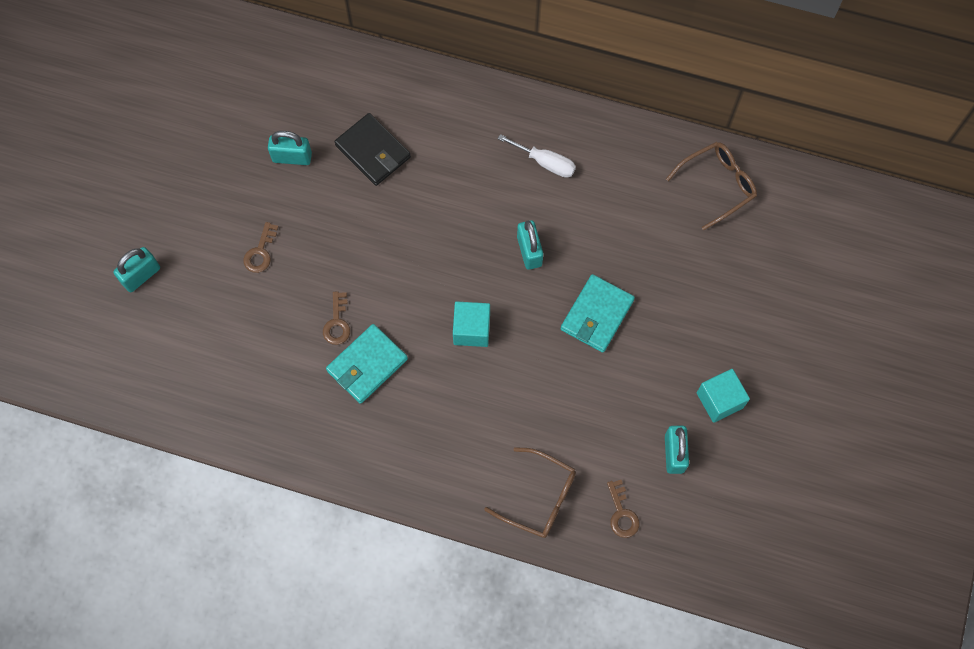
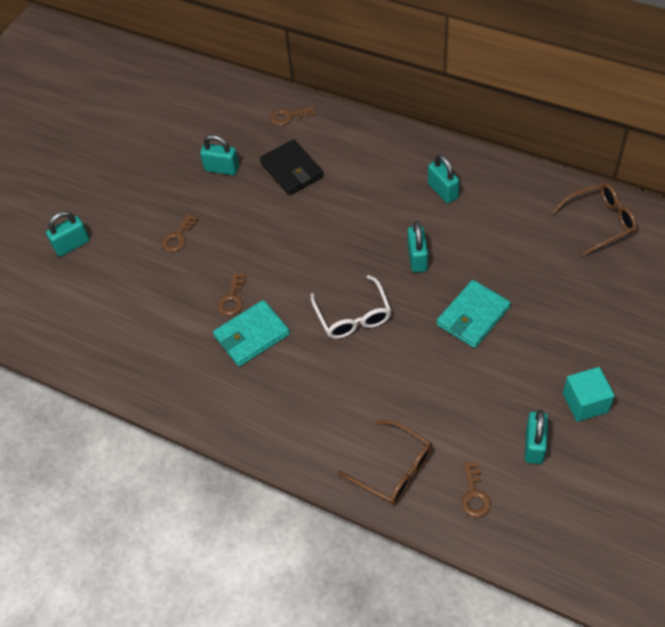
camera: 15 degrees right, 15 degrees down
(356, 78) = (288, 116): none -> brown key
(471, 329) = (353, 316): turquoise cube -> white glasses
(545, 163) = (442, 191): white screwdriver -> turquoise padlock

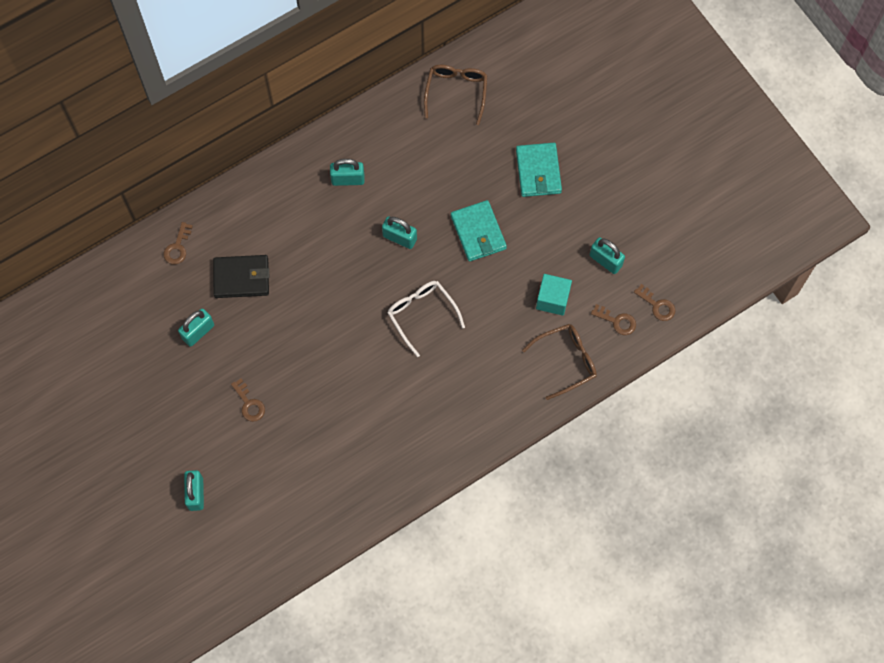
camera: 65 degrees left, 15 degrees up
(232, 298) = (343, 393): brown key -> brown key (657, 305)
(252, 335) = (389, 396): turquoise wallet -> turquoise wallet (538, 171)
(353, 316) = (421, 314): white glasses -> white glasses turned 135 degrees counterclockwise
(585, 402) = (595, 207): turquoise cube -> turquoise cube (552, 299)

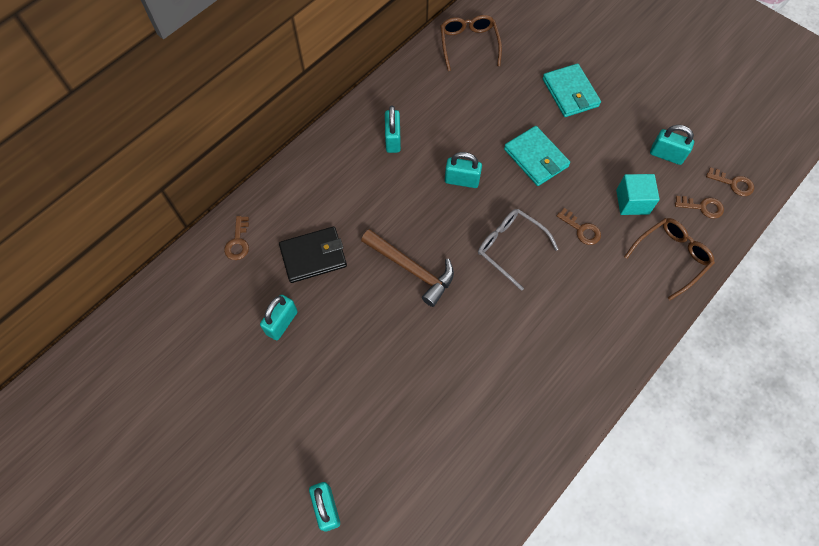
camera: 15 degrees left, 5 degrees down
(249, 404) = (359, 386): brown key -> brown key (581, 229)
(326, 312) = (412, 269): none -> brown hammer
(348, 179) = (393, 139): turquoise padlock -> turquoise padlock turned 75 degrees counterclockwise
(421, 314) = (510, 247): white glasses -> grey glasses

